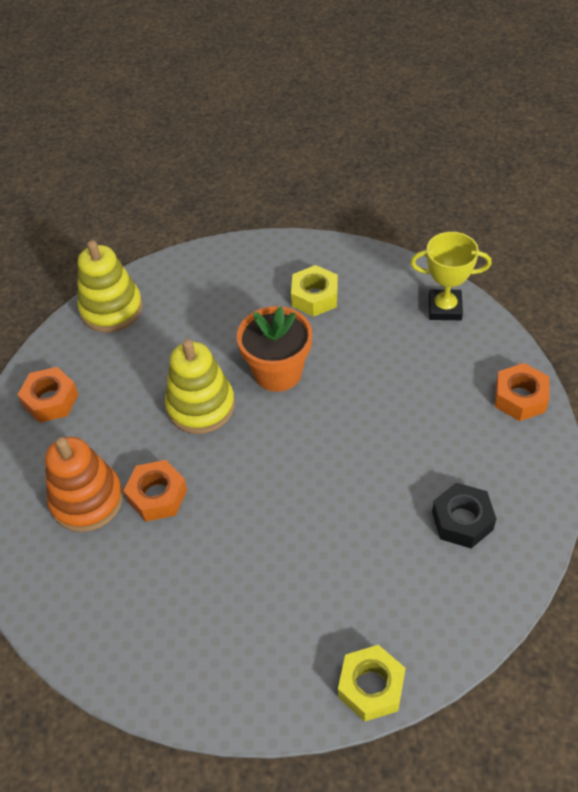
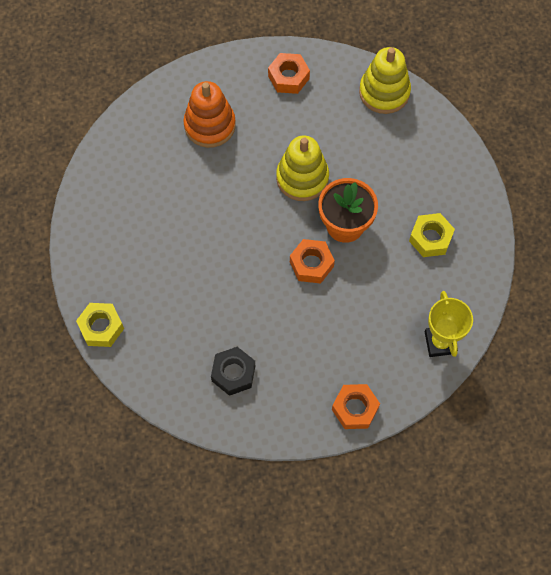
camera: 75 degrees right, 15 degrees up
(157, 496) = (220, 168): orange nut -> orange nut (311, 264)

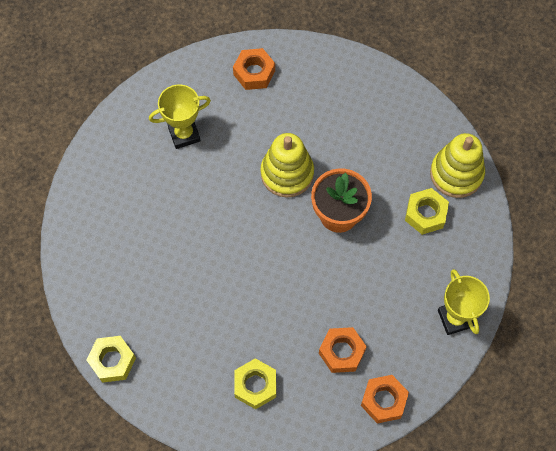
camera: 10 degrees left, 0 degrees up
(210, 125) = (184, 134): orange stacking toy -> yellow trophy
(233, 373) = (255, 385): black nut -> yellow nut
(311, 264) = (312, 260): orange nut -> orange nut (341, 352)
(384, 92) = (352, 73): yellow stacking toy -> yellow stacking toy (456, 174)

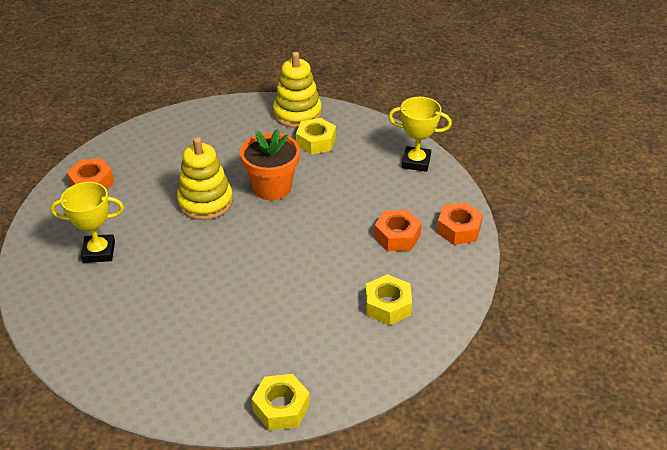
camera: 60 degrees left, 25 degrees down
(184, 134) = (99, 252): yellow trophy -> yellow trophy turned 75 degrees clockwise

